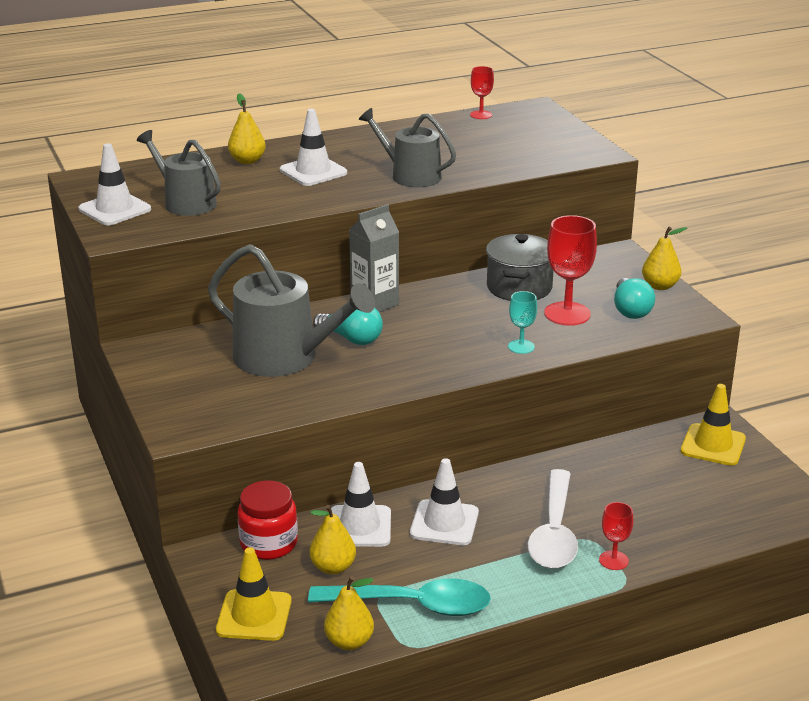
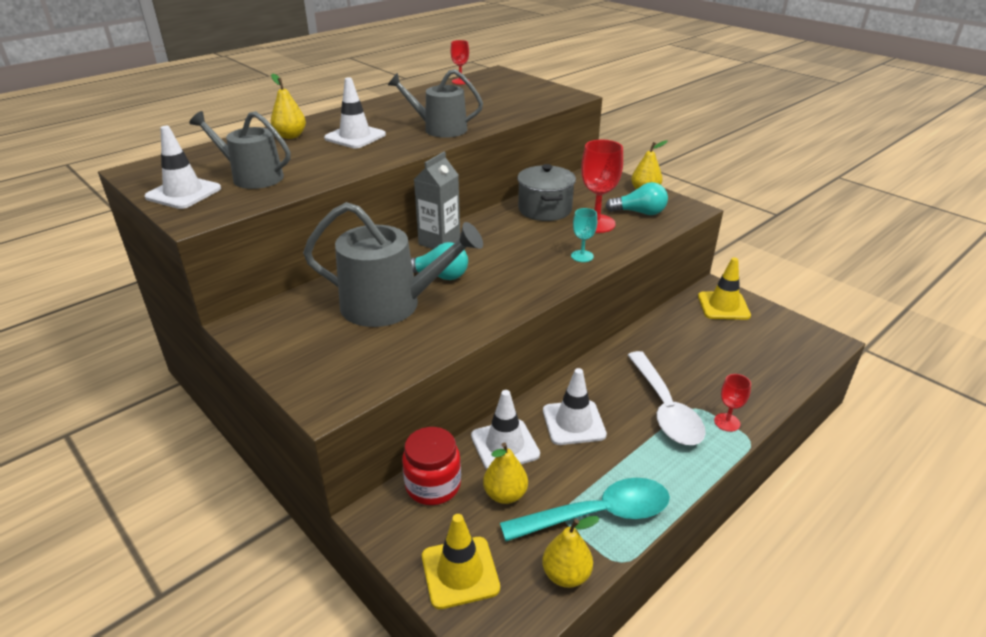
camera: 20 degrees left, 5 degrees up
(630, 310) = (639, 212): turquoise light bulb -> turquoise light bulb turned 60 degrees counterclockwise

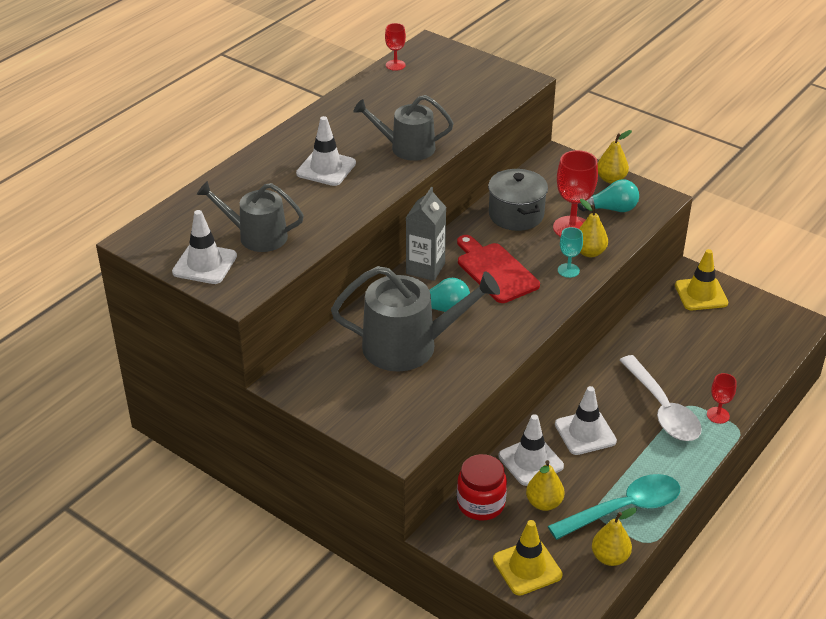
camera: 10 degrees left, 5 degrees up
(290, 136) = (259, 174): yellow pear -> yellow pear (589, 252)
(507, 250) = (495, 271): none -> red cutting board

